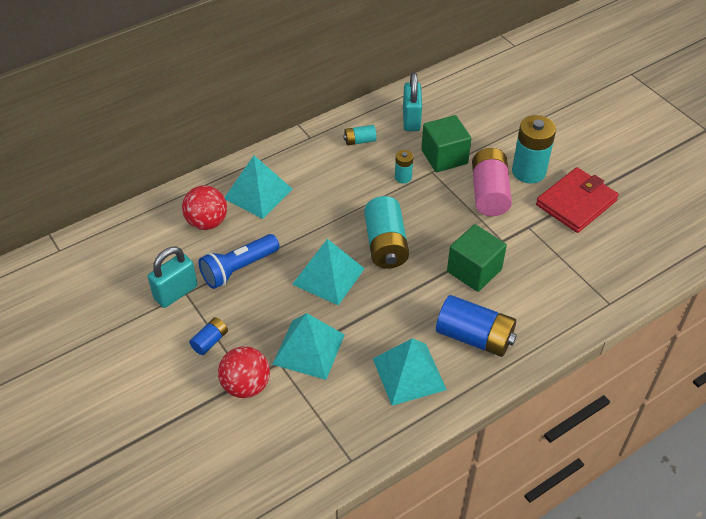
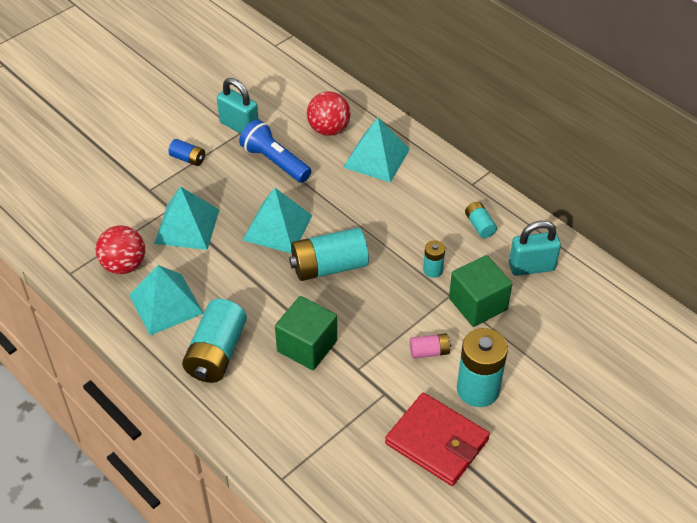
camera: 80 degrees right, 0 degrees up
(246, 385) = (143, 191): red ball -> red ball (124, 265)
(474, 337) = (216, 353): blue battery -> turquoise battery
(489, 193) = (429, 352): pink battery -> pink battery, size x0.50

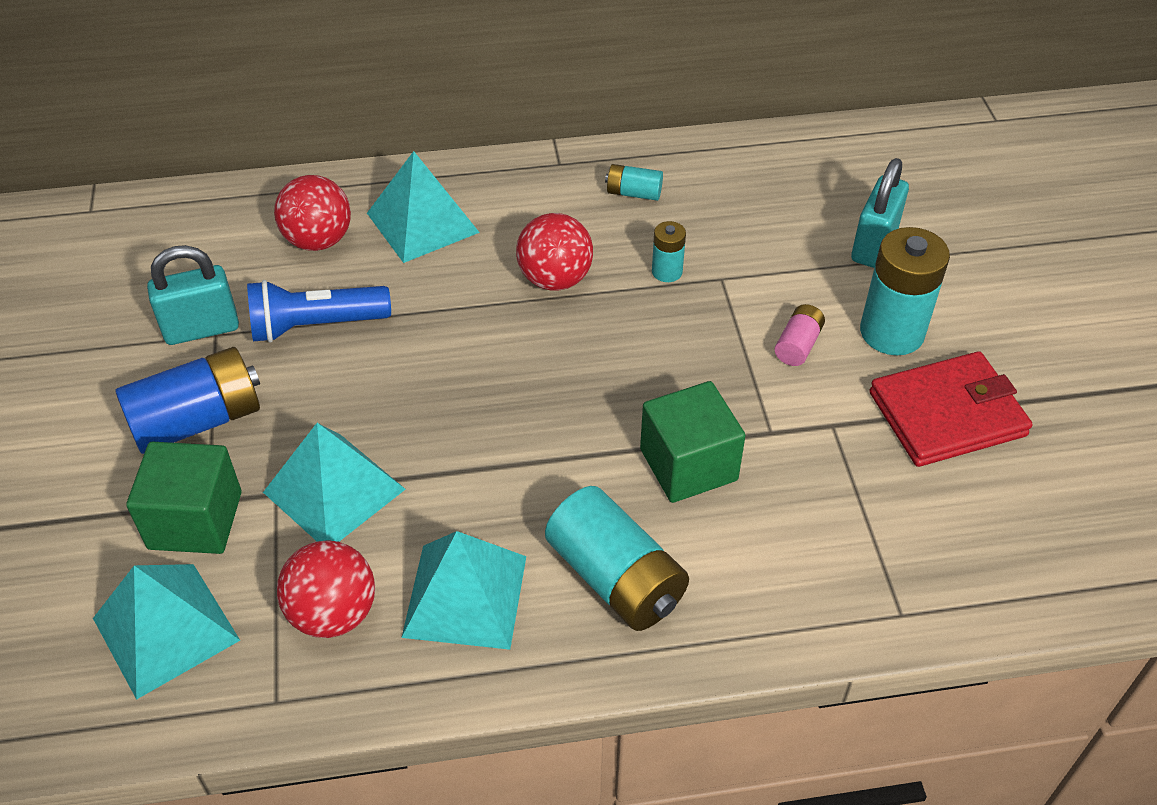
camera: 55 degrees left, 0 degrees up
(188, 159) = (198, 420): blue battery -> blue battery, size x2.00
(277, 227) = (442, 386): turquoise pyramid -> turquoise pyramid (165, 629)
(329, 266) = (567, 368): turquoise battery -> none
(385, 229) = (555, 279): none -> red ball
(478, 304) = (757, 261): green cube -> green cube (195, 520)
(531, 267) = (740, 186): turquoise padlock -> turquoise padlock (874, 245)

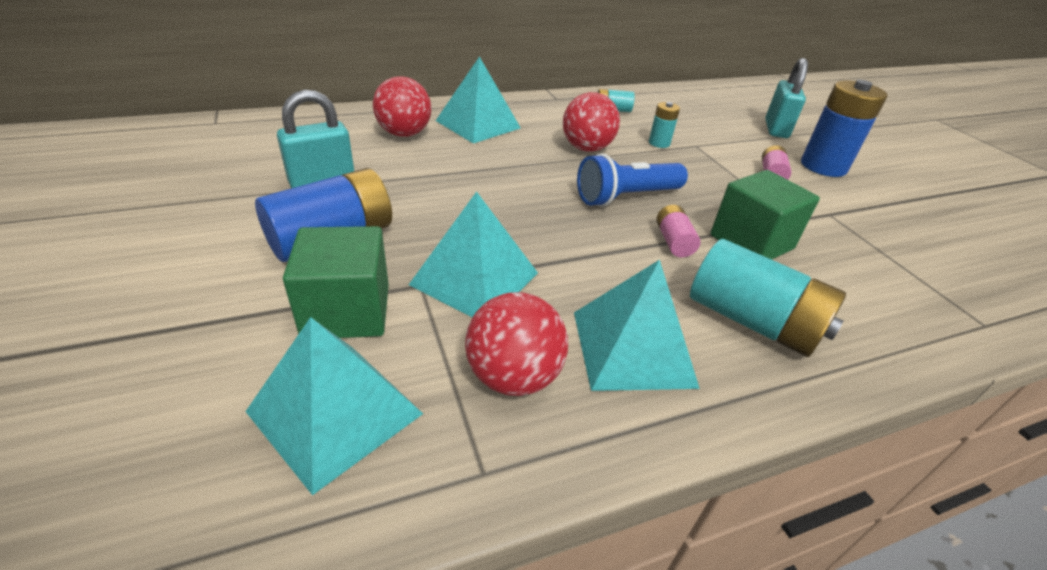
camera: 15 degrees left, 10 degrees down
(315, 326) = (418, 177): blue flashlight -> blue flashlight (626, 197)
(588, 456) = (673, 242): none -> pink battery
(892, 332) = (823, 166): turquoise battery -> blue battery
(947, 414) = (896, 204): red wallet -> none

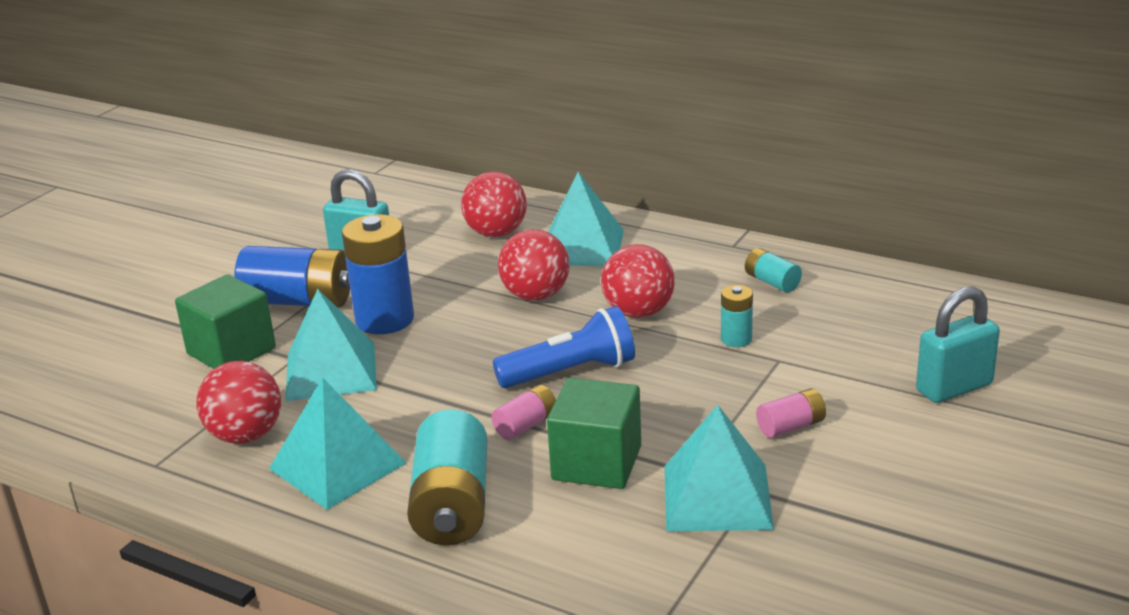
camera: 55 degrees right, 10 degrees down
(335, 412) = (145, 398): turquoise pyramid -> turquoise pyramid (717, 497)
(510, 161) = (536, 296): none -> red ball
(626, 197) = (571, 372): blue flashlight -> blue flashlight turned 135 degrees clockwise
(823, 166) = (893, 452): blue battery -> blue battery (384, 319)

